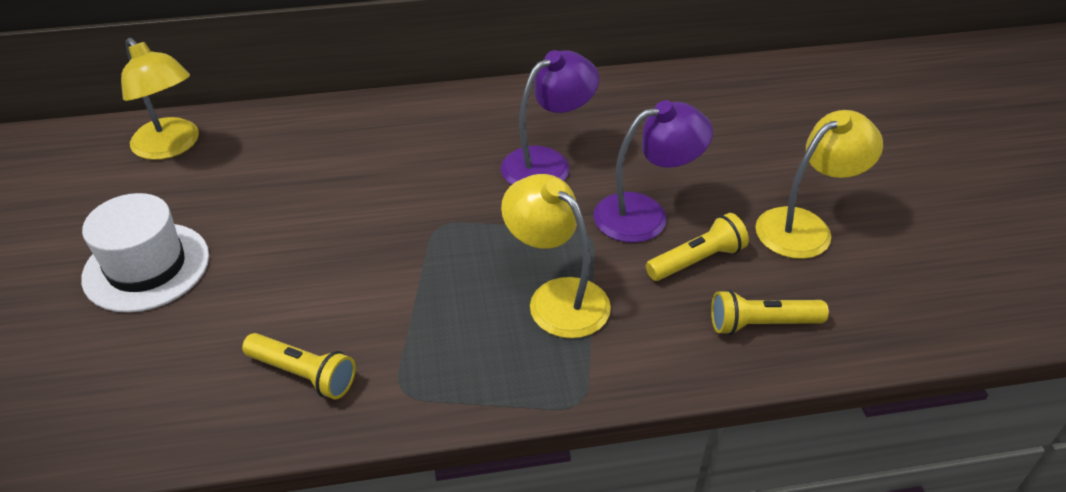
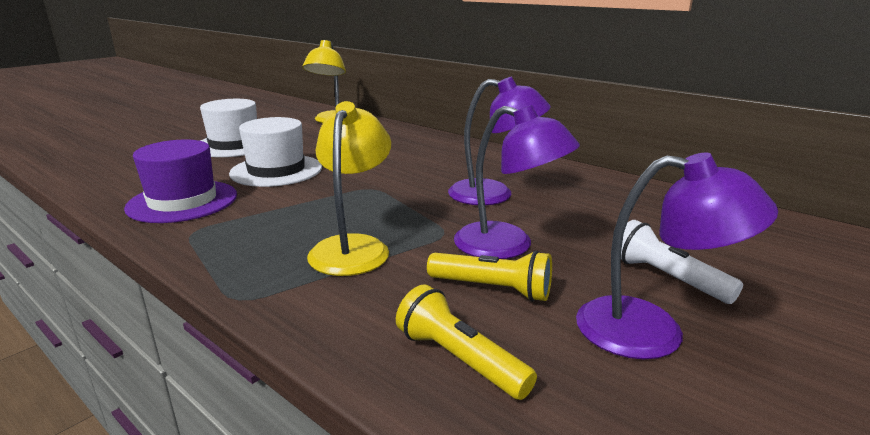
camera: 50 degrees right, 20 degrees down
(298, 268) = (276, 170): none -> white hat
(303, 374) = (182, 201): yellow flashlight -> purple hat
(759, 176) = (667, 278): none -> white flashlight
(805, 226) = (652, 331): yellow lamp -> purple lamp

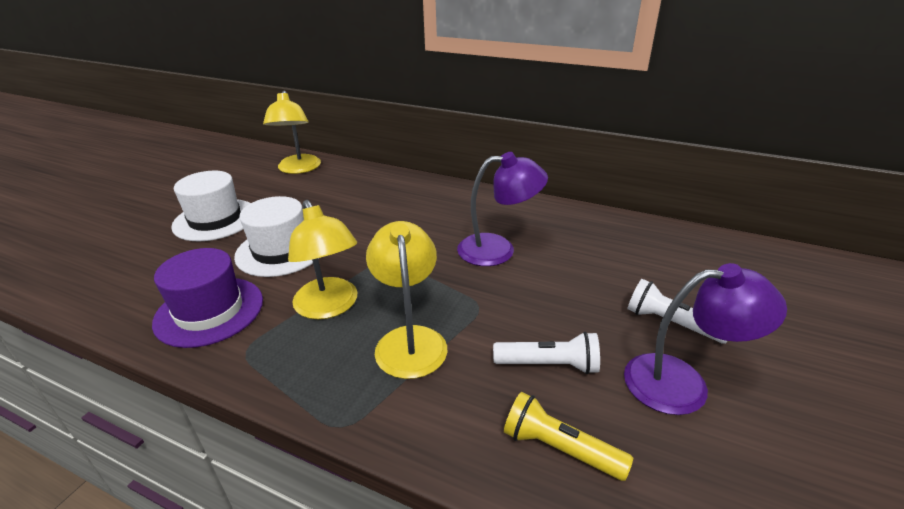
camera: 15 degrees left, 10 degrees up
(292, 213) = (330, 307): none -> yellow lamp
(492, 289) = (549, 365): yellow flashlight -> white flashlight
(508, 246) = (538, 311): purple lamp -> none

